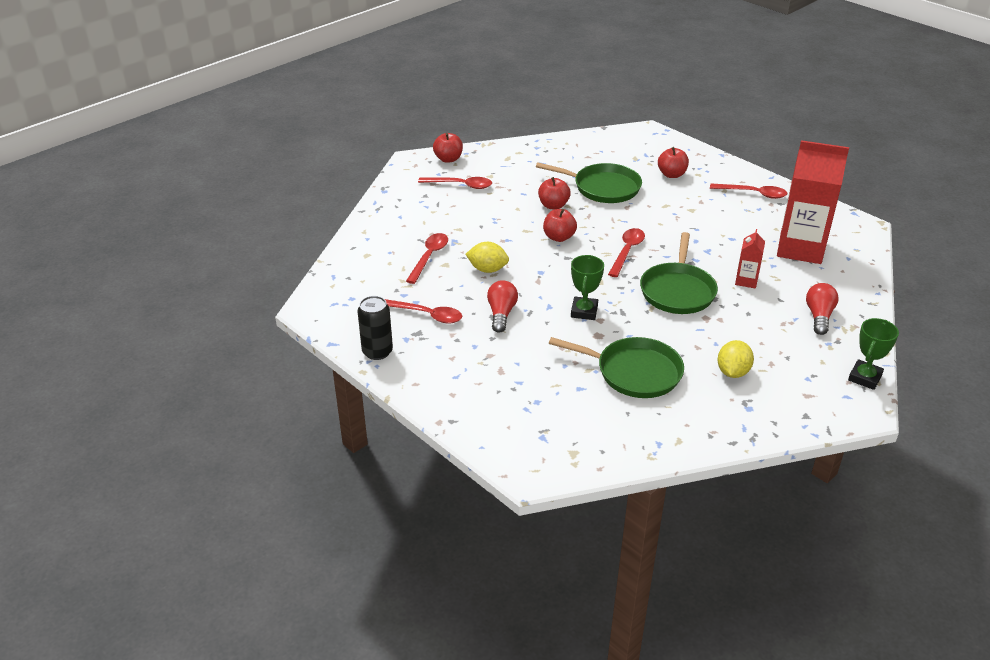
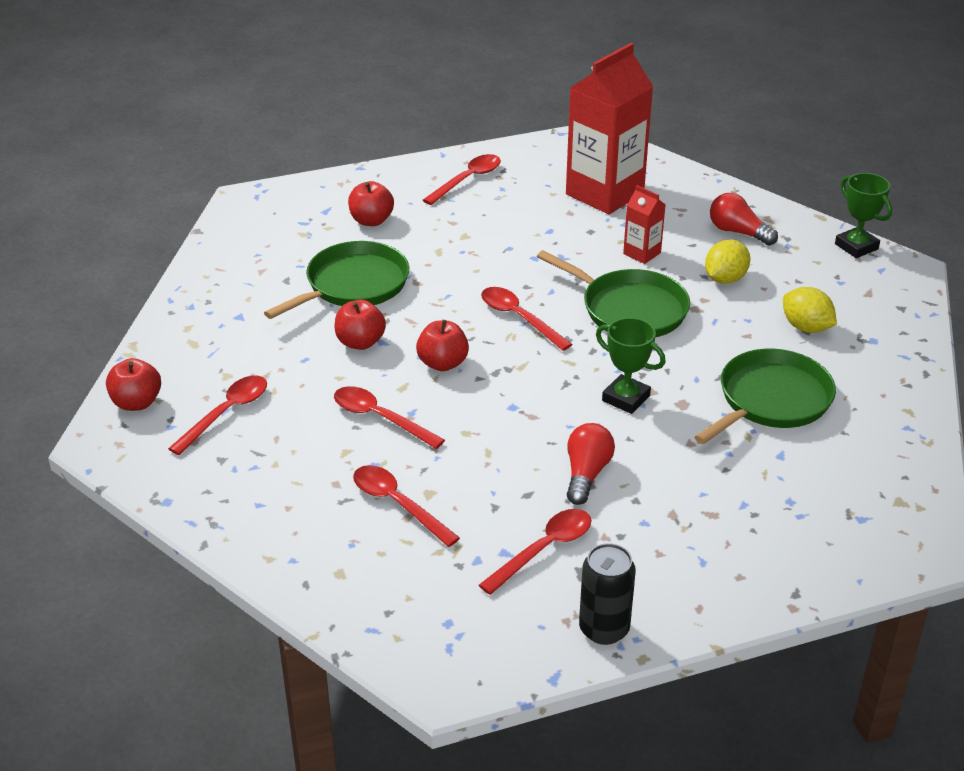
camera: 65 degrees left, 0 degrees up
(487, 269) = (472, 454): yellow lemon -> yellow lemon (725, 279)
(494, 231) = (380, 418): none -> red spoon
(501, 314) = (586, 474): red light bulb -> red light bulb turned 75 degrees clockwise

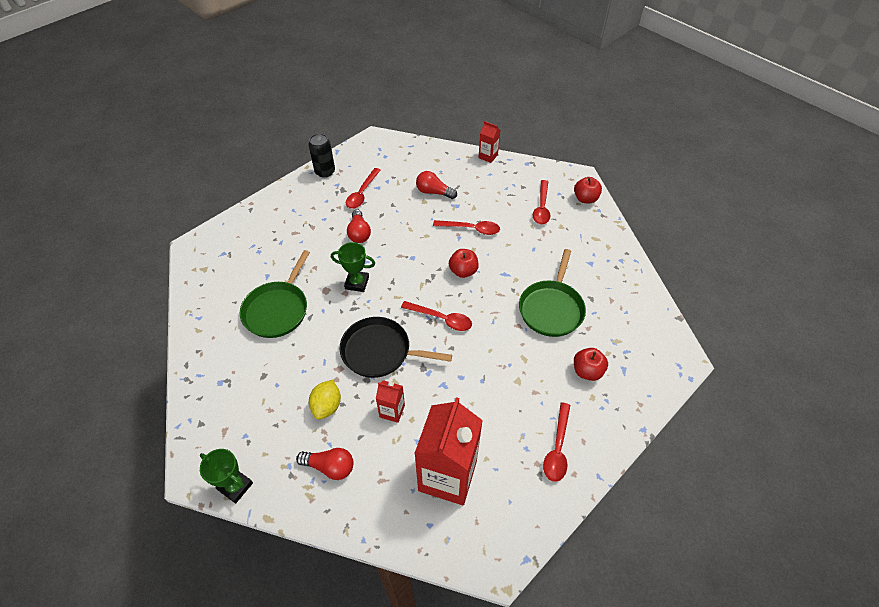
camera: 155 degrees right, 15 degrees up
(227, 543) = (488, 156): none -> red carton
(360, 342) = (515, 269): red apple -> none
(398, 504) = (434, 192): red spoon -> red light bulb
(630, 309) = (379, 351): green pan -> black pan
(806, 327) = (264, 378): yellow lemon -> none

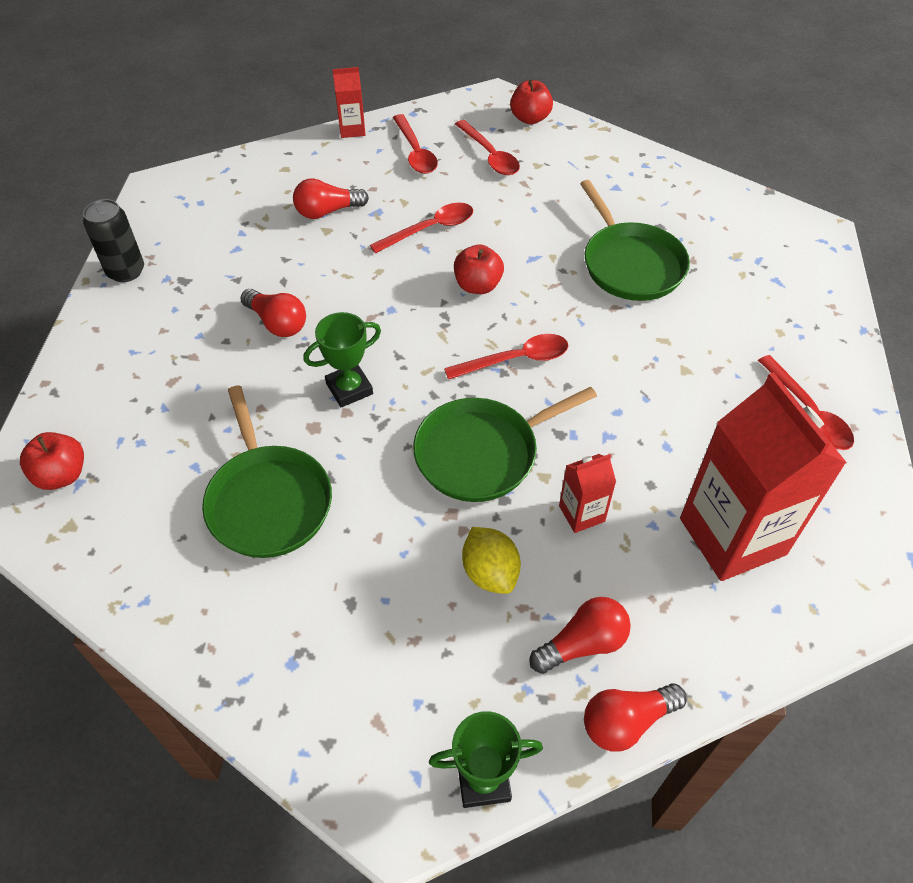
camera: 40 degrees left, 0 degrees up
(311, 513) = (626, 721): none -> red light bulb
(362, 193) = (221, 269): red spoon -> red spoon (415, 152)
(379, 351) = (482, 453): black pan -> green pan
(587, 371) = (744, 308): red apple -> red apple (62, 475)

